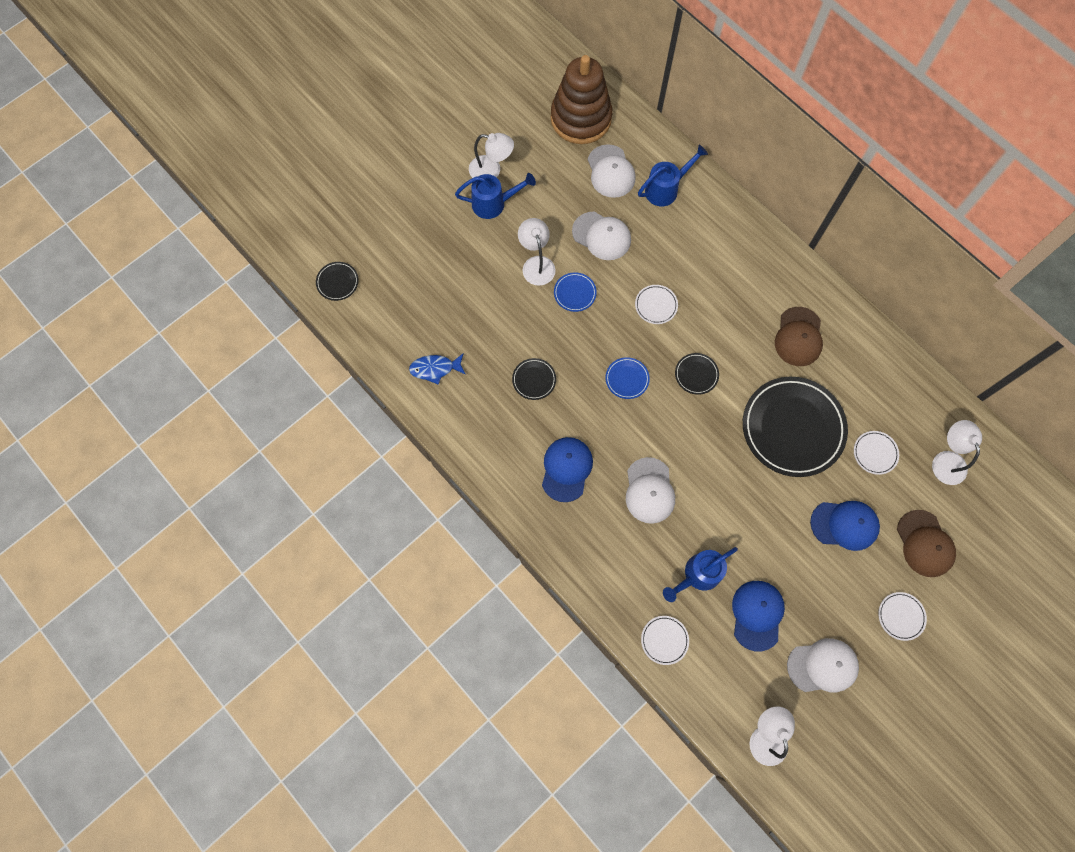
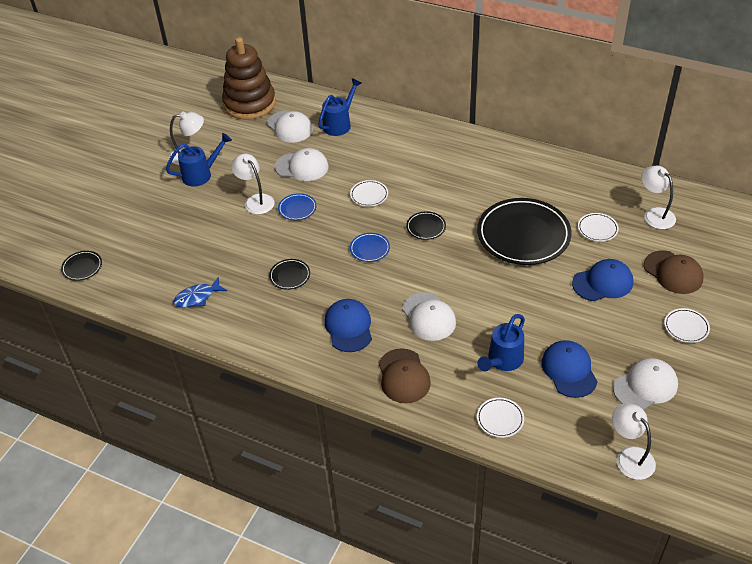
camera: 20 degrees left, 25 degrees down
(798, 337) = (494, 178): brown cap -> brown cap (403, 376)

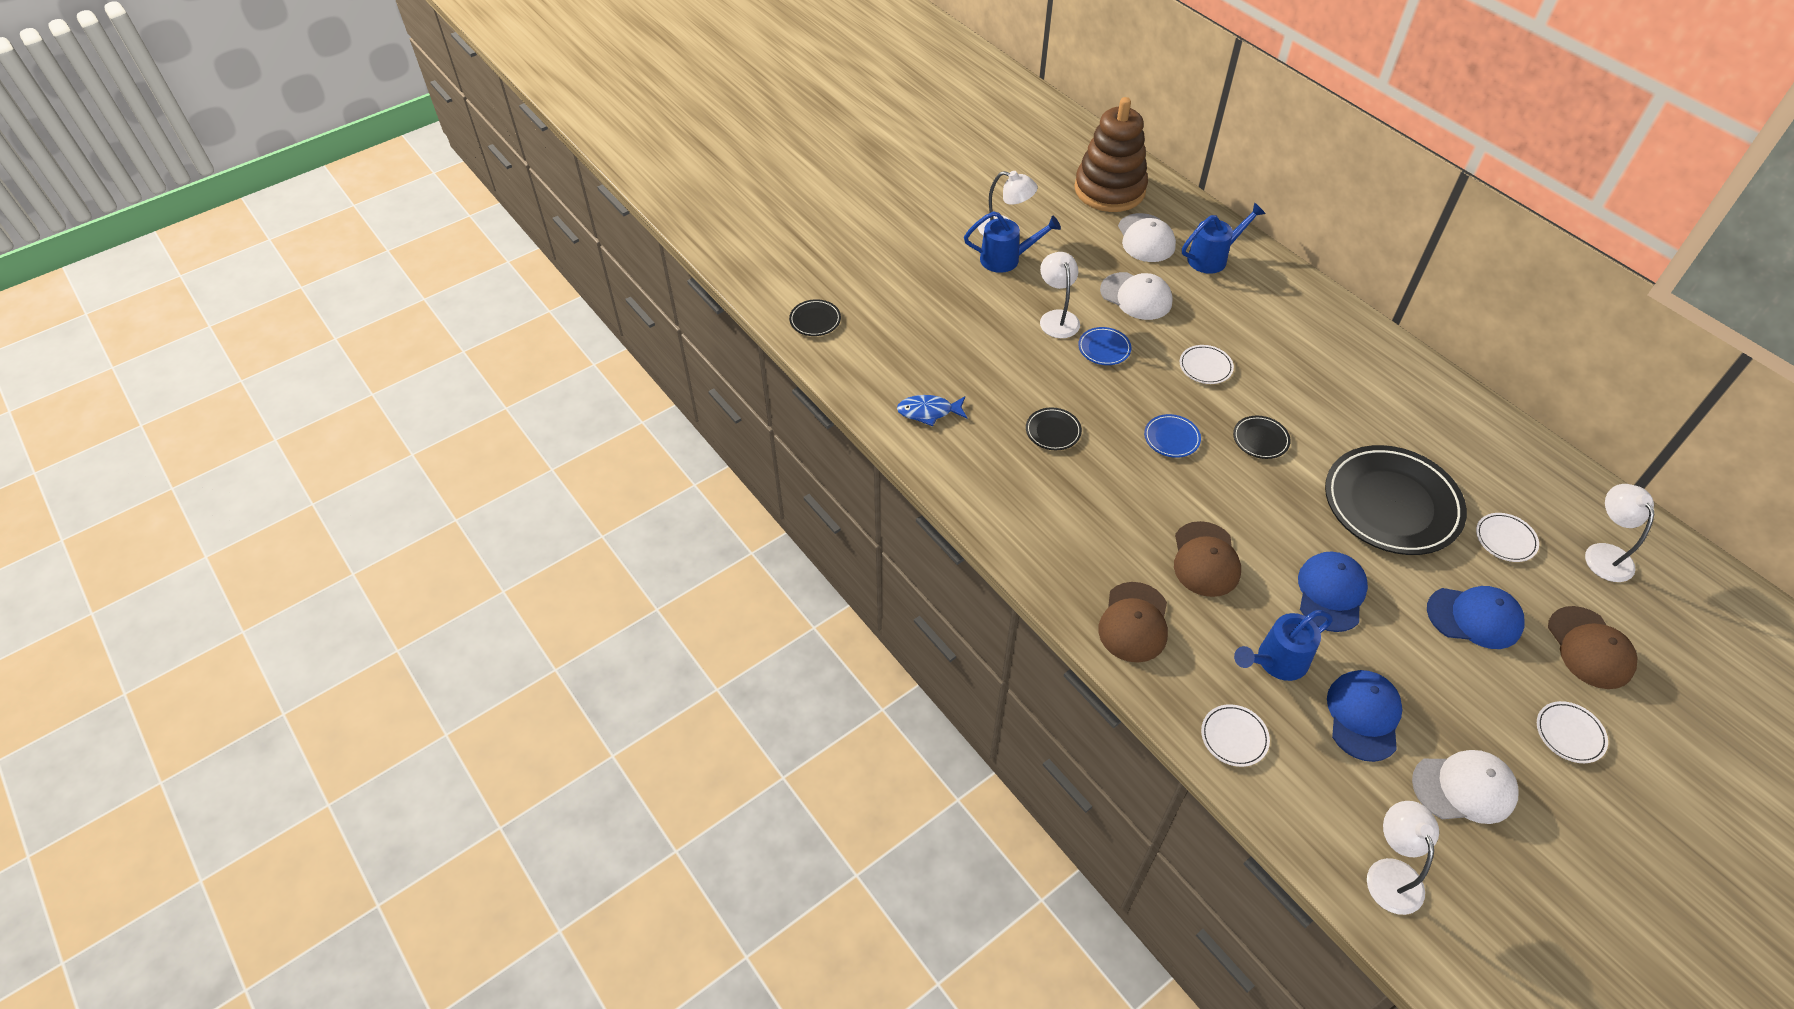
camera: 25 degrees right, 5 degrees up
(348, 327) = (1095, 528): blue cap -> blue cap (1331, 593)
(429, 317) = (1205, 559): white cap -> brown cap

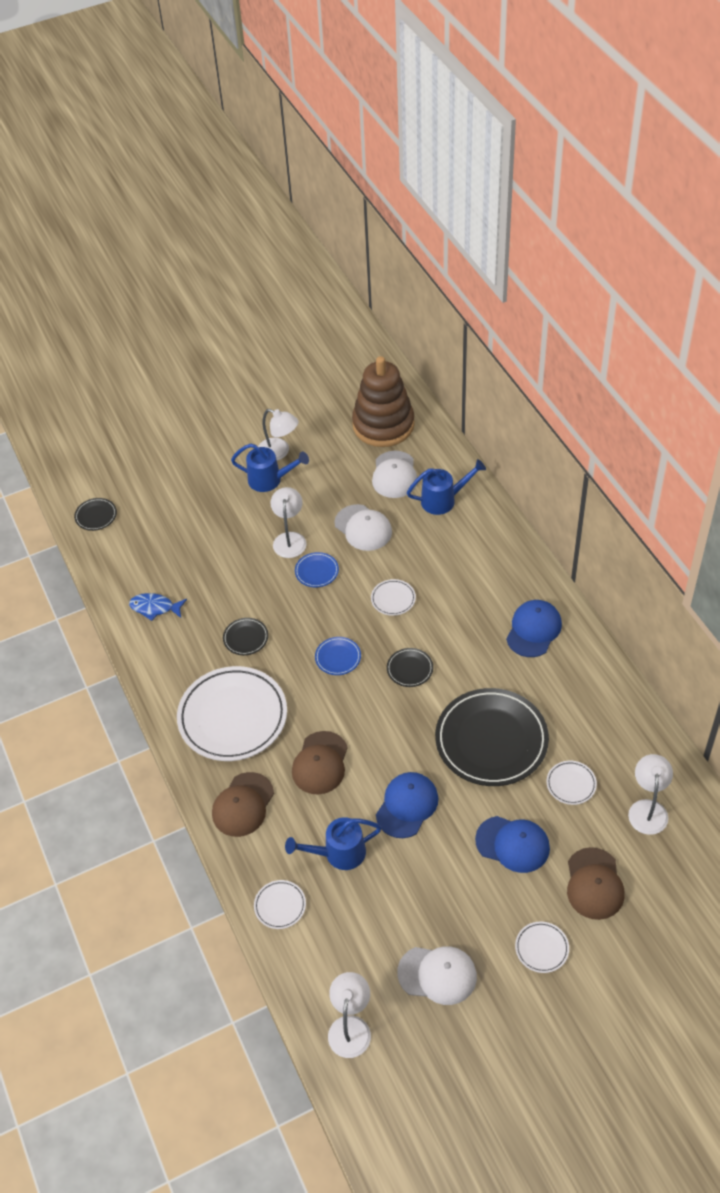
camera: 15 degrees right, 0 degrees up
(1076, 522) = (233, 717): none -> white plate
(1363, 716) = (386, 907): blue cap -> blue cap (533, 630)

